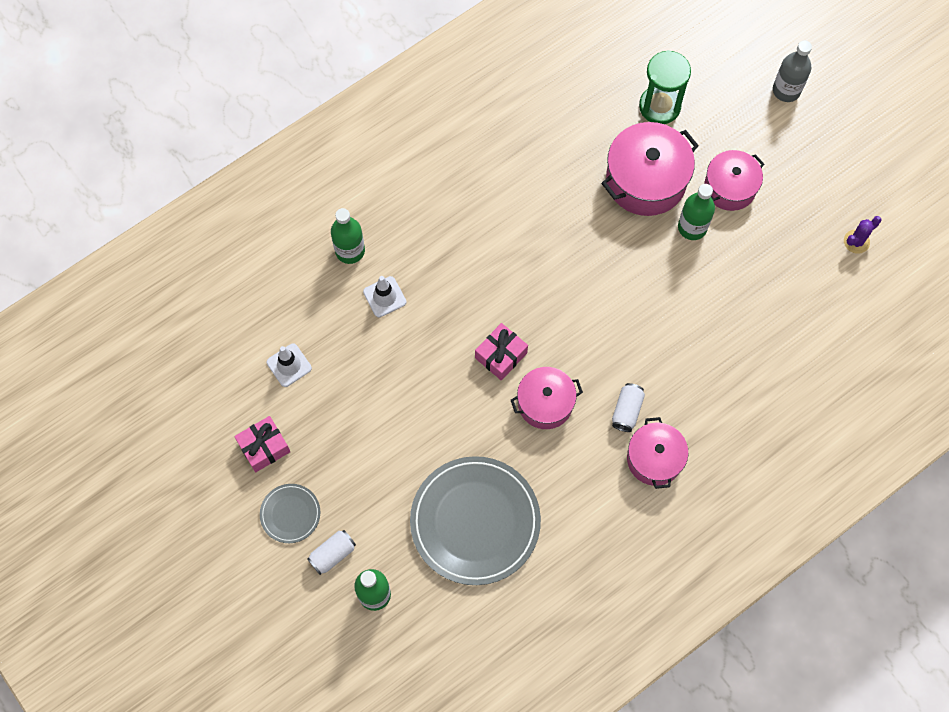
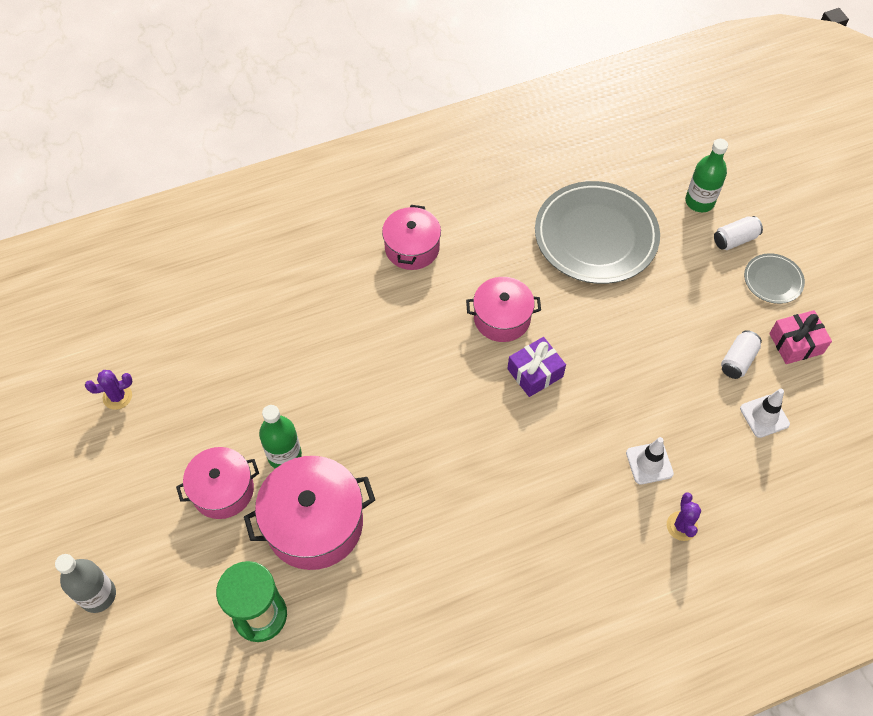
camera: 165 degrees left, 10 degrees down
(350, 251) = (682, 526): green bottle -> purple cactus
(501, 355) = (535, 373): pink gift -> purple gift
(627, 411) = (423, 293): white can -> white can (738, 360)

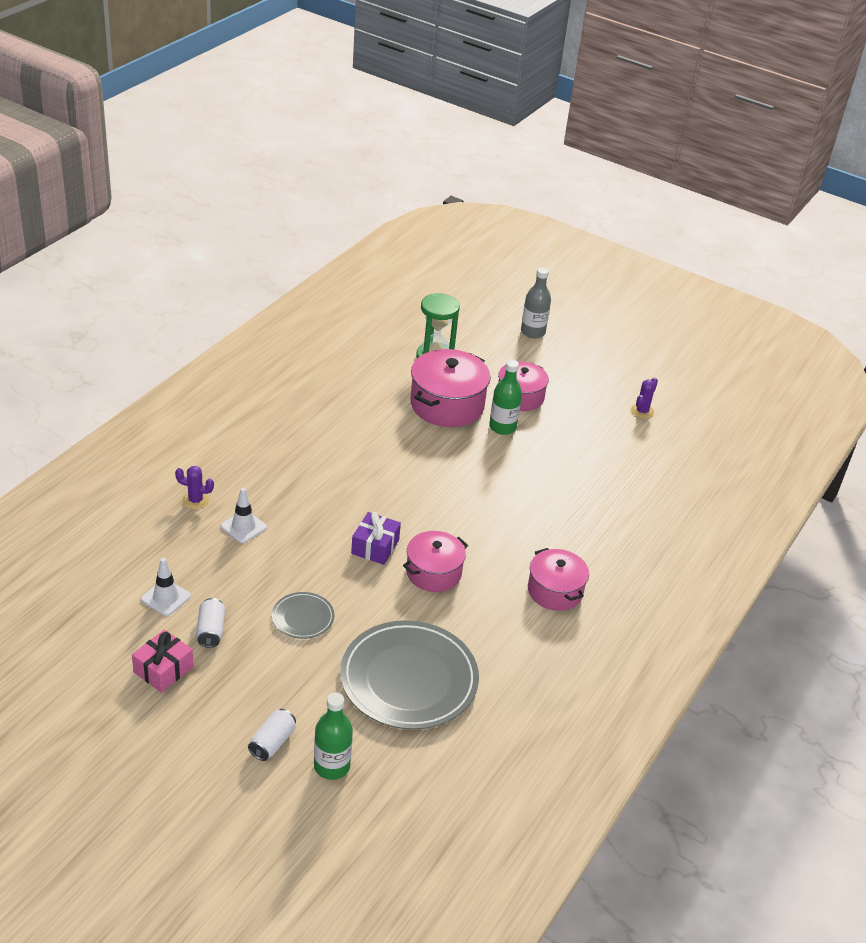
camera: 140 degrees right, 20 degrees down
(682, 526) = (195, 500): purple cactus -> purple cactus turned 45 degrees counterclockwise
(773, 280) = (213, 719): grey plate -> grey plate (303, 617)

